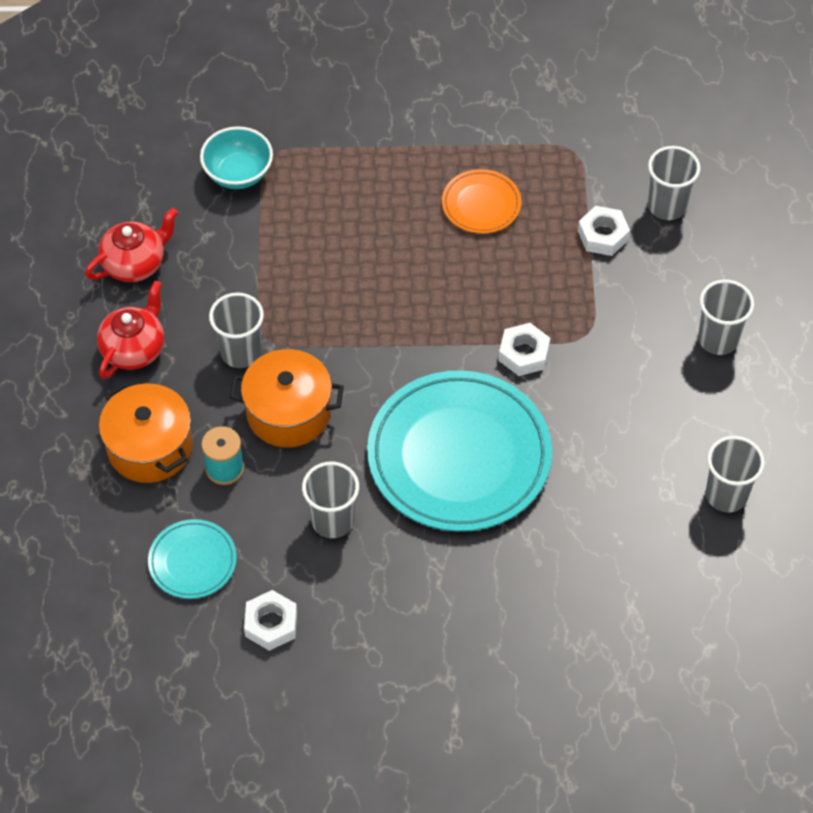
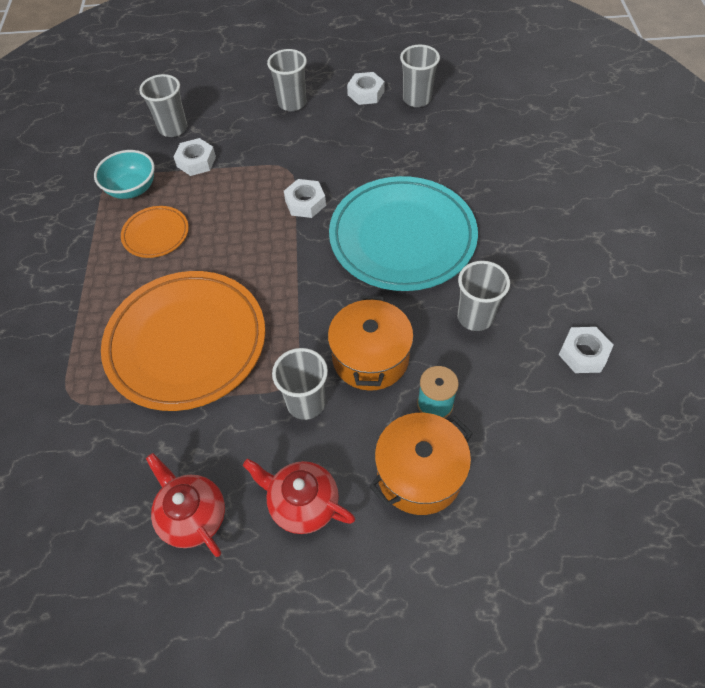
camera: 90 degrees left, 0 degrees up
(192, 561) = (537, 421): turquoise plate -> none
(238, 174) = (88, 425): turquoise bowl -> turquoise bowl (132, 189)
(325, 245) = (186, 343): none -> orange plate
(740, 430) = (366, 93): none -> white nut

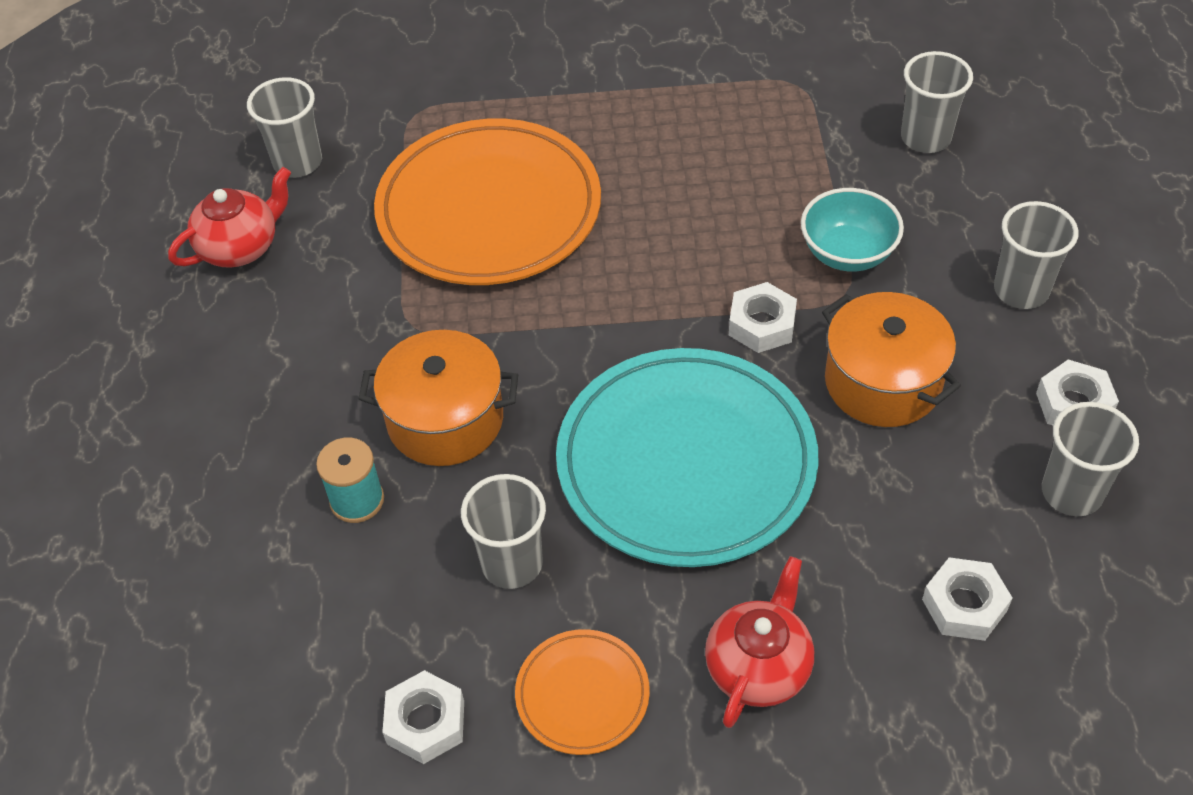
camera: 90 degrees right, 5 degrees down
(132, 189) = (780, 111): turquoise bowl -> turquoise bowl (847, 253)
(156, 234) = (687, 151): orange plate -> orange plate (582, 694)
(196, 161) = (848, 176): white nut -> white nut (964, 605)
(302, 503) = (235, 351): red teapot -> red teapot (758, 666)
(306, 403) = (379, 346): grey cup -> grey cup (298, 162)
(419, 474) = (252, 478): orange pot -> orange pot (882, 382)

